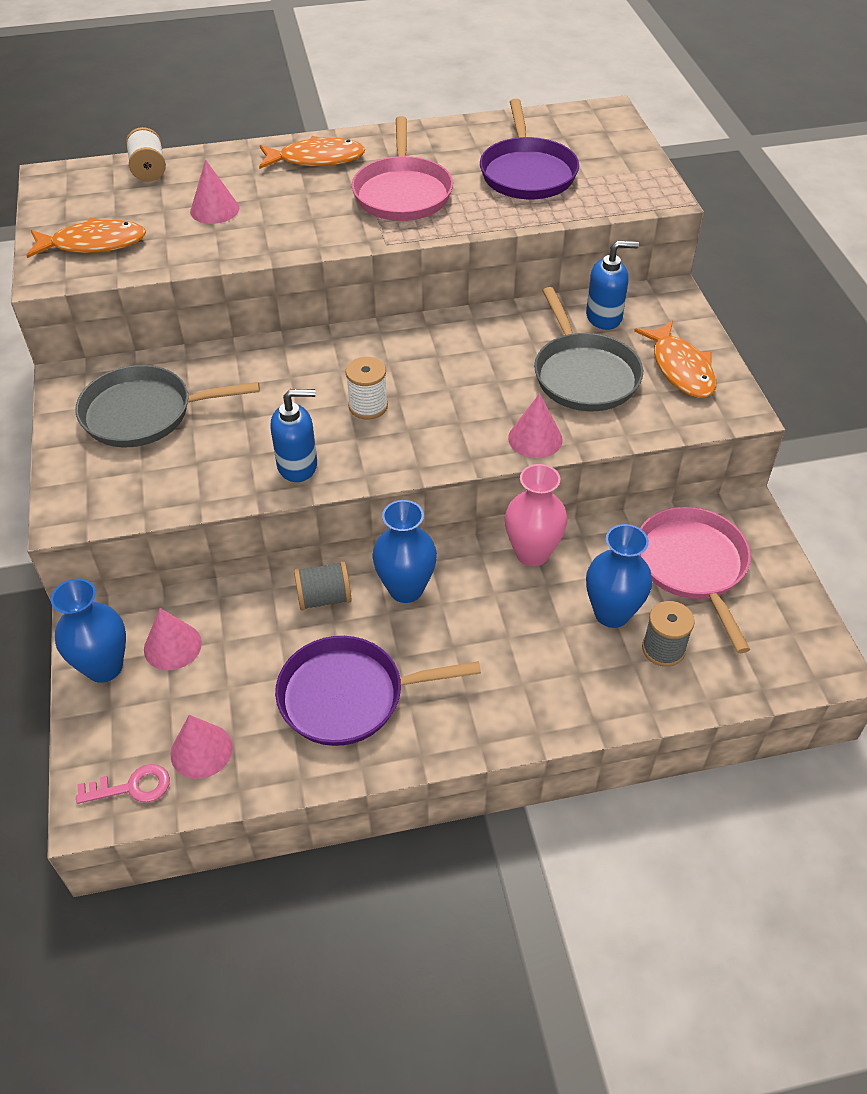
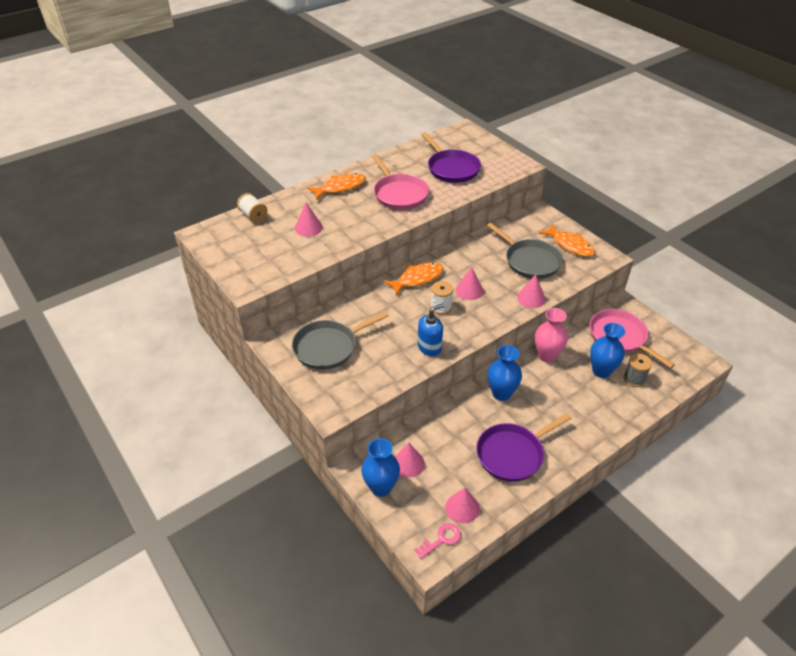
camera: 25 degrees left, 5 degrees down
(93, 244) = (257, 263): orange fish -> orange fish (417, 279)
(324, 598) = (466, 412): grey spool -> none
(437, 393) = (469, 290): none -> pink cone
(604, 317) = (518, 230): blue soap dispenser -> none

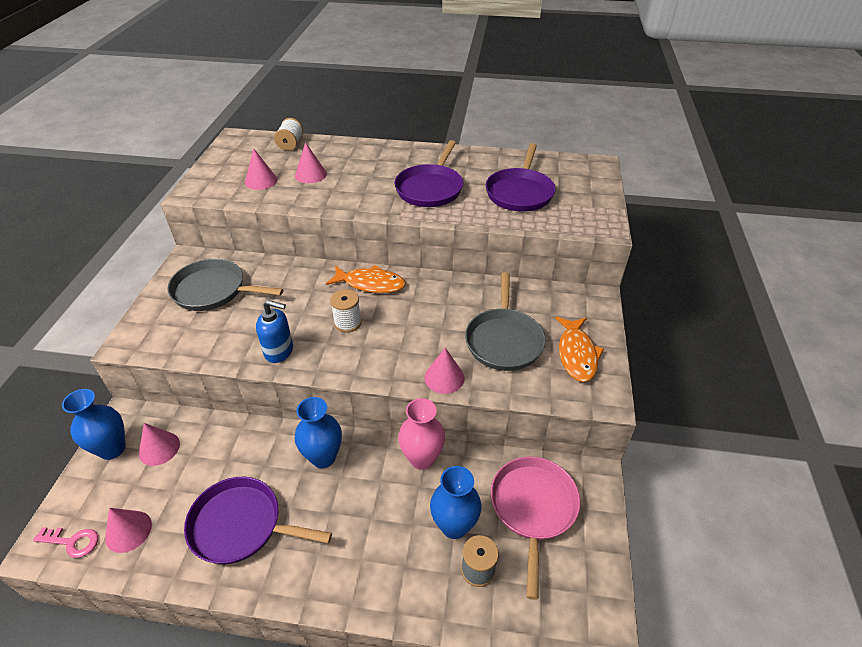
camera: 45 degrees right, 0 degrees up
(340, 187) = (391, 157): orange fish -> none
(399, 194) = (430, 188): pink pan -> purple pan
(469, 290) = (397, 326): pink cone -> pink cone (261, 181)

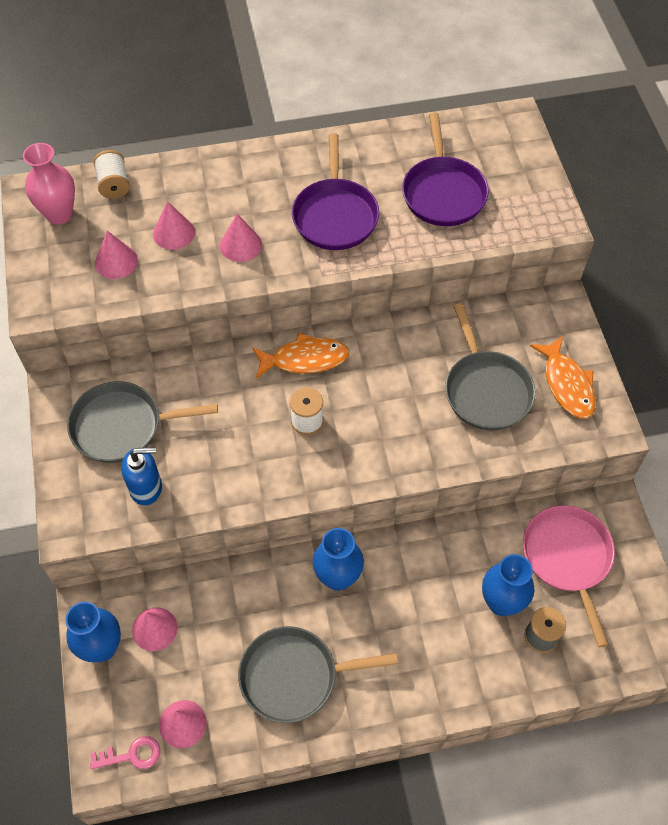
camera: 20 degrees left, 15 degrees up
(241, 525) = (294, 676): purple pan -> grey pan
(279, 351) = (251, 482): blue soap dispenser -> blue soap dispenser (146, 488)
(422, 458) = (439, 544): pink vase -> pink vase (59, 214)
(444, 377) = (444, 457): pink cone -> pink cone (240, 245)

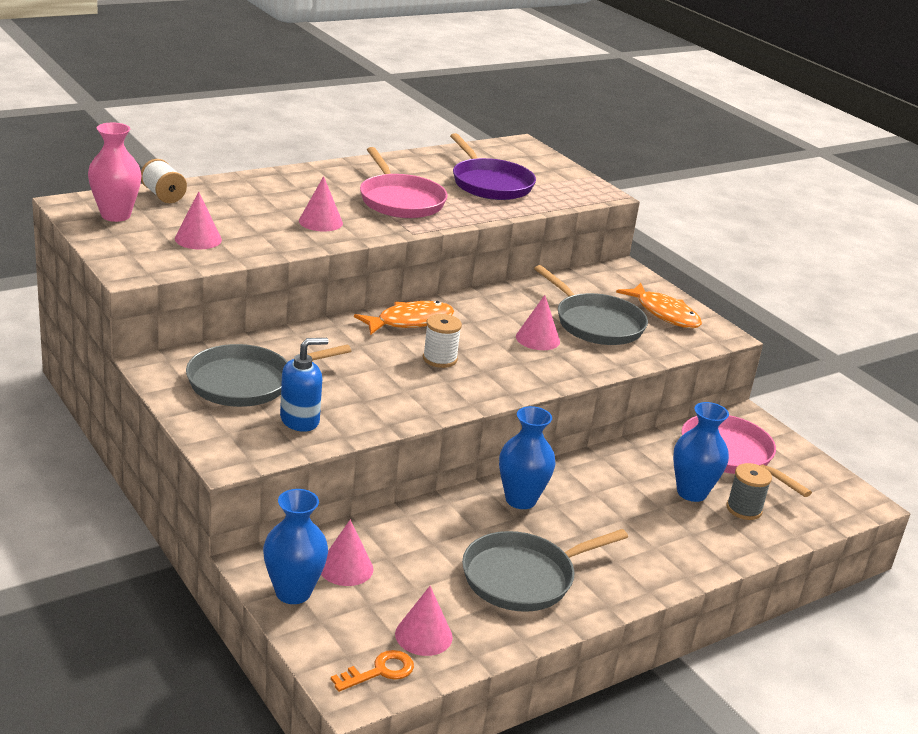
camera: 25 degrees left, 30 degrees down
(131, 755) = (379, 671): pink key -> orange key
(174, 233) = (247, 219): pink cone -> pink cone (537, 339)
(335, 216) = (400, 201): purple pan -> pink pan

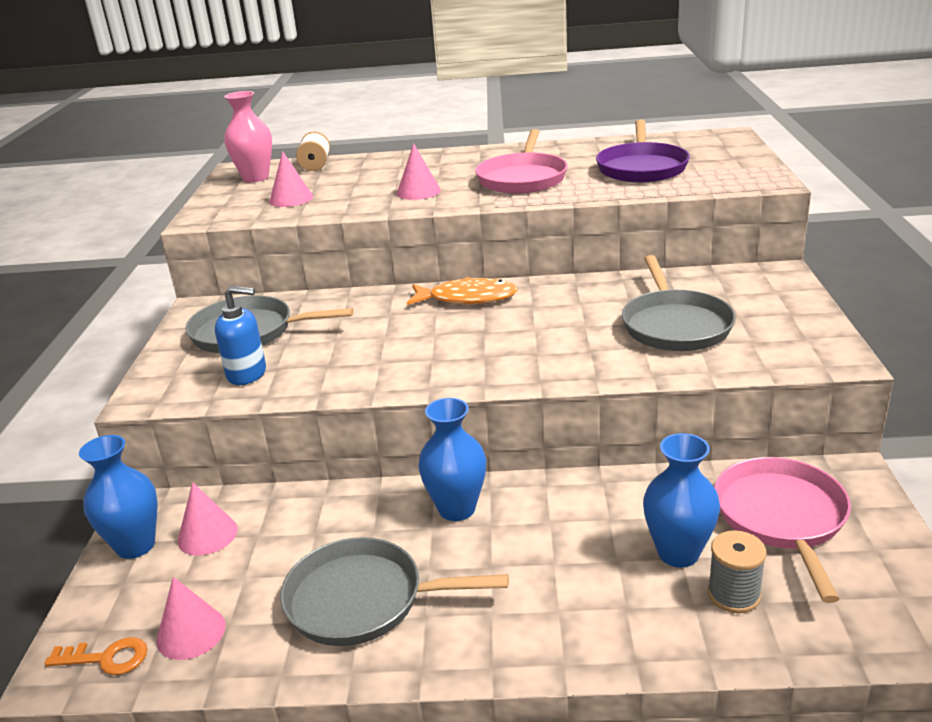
camera: 40 degrees right, 0 degrees up
(439, 359) = (452, 337): white spool -> none
(537, 339) = (585, 332): pink cone -> none
(664, 313) = (779, 325): orange fish -> none

